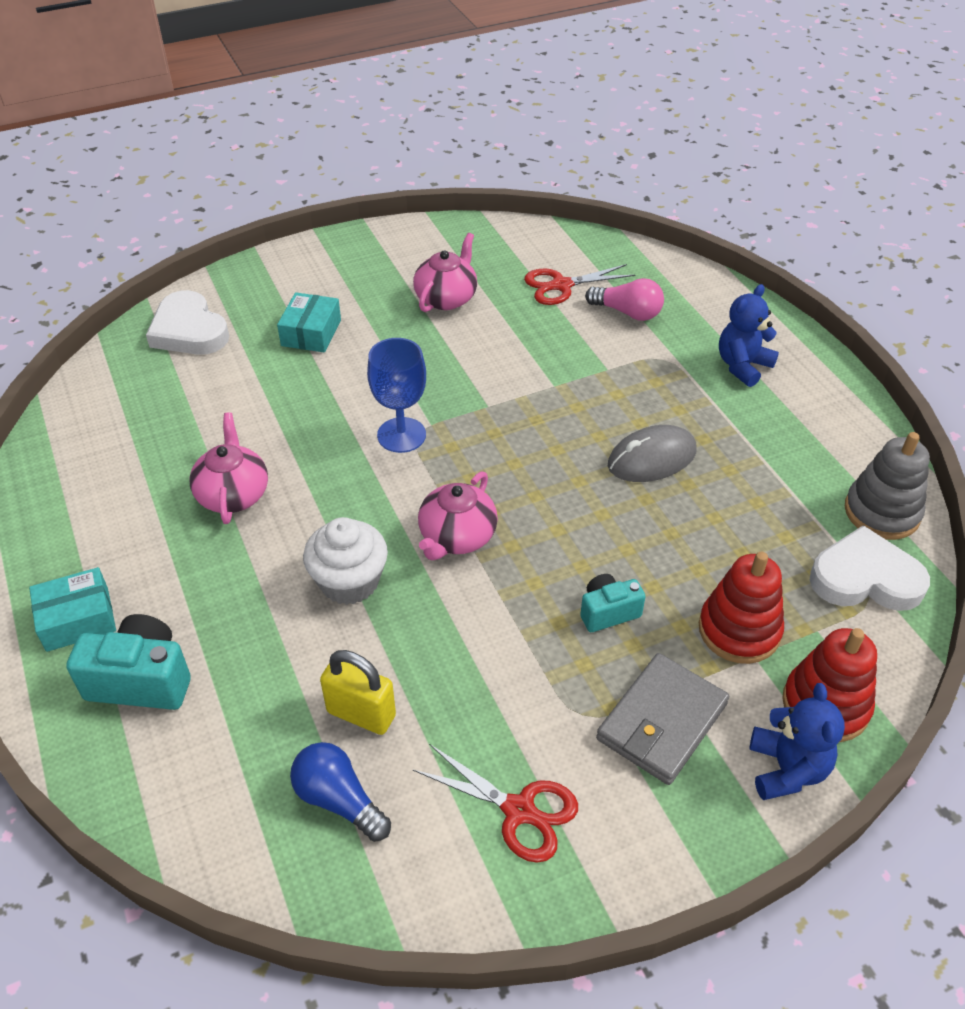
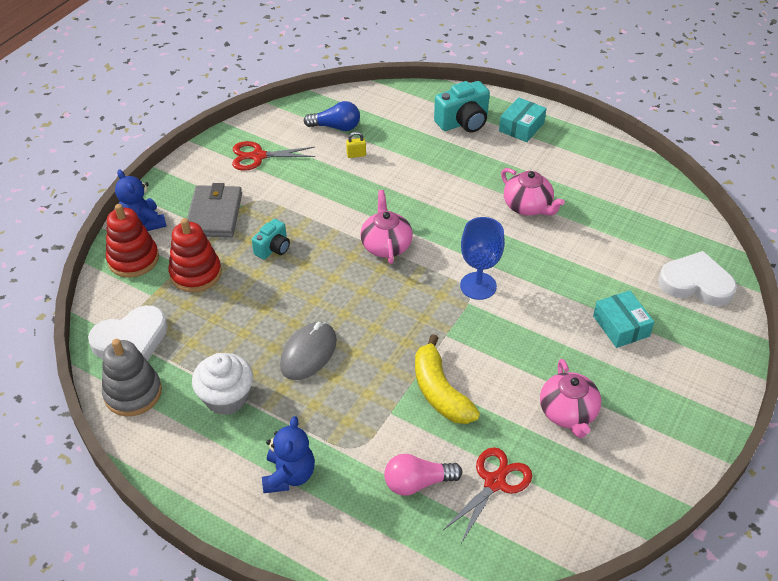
camera: 145 degrees right, 0 degrees up
(349, 581) = (419, 198): white cupcake -> white cupcake (226, 398)
(361, 714) = (356, 155): yellow padlock -> yellow padlock, size x0.53
(544, 363) = (440, 391): none -> yellow banana

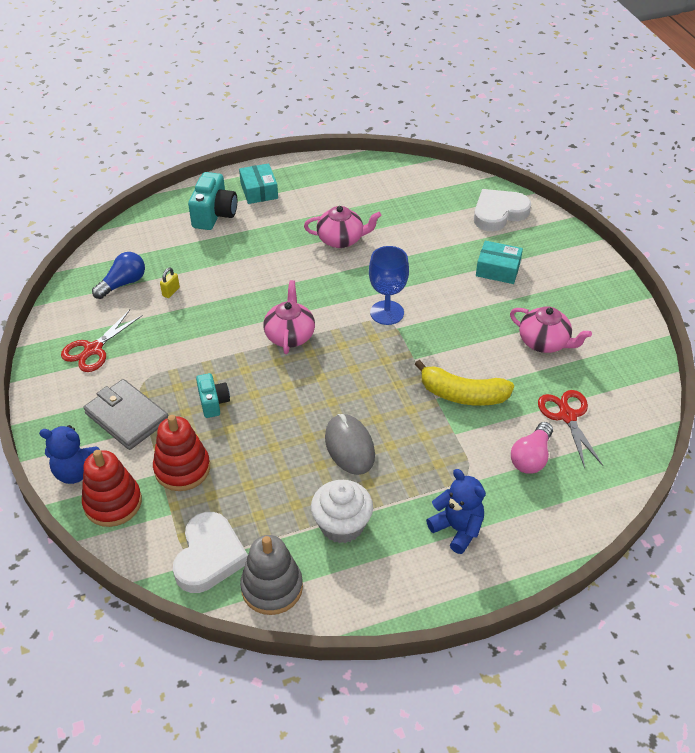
camera: 50 degrees left, 0 degrees up
(386, 245) = (290, 335): pink teapot -> pink teapot turned 60 degrees clockwise

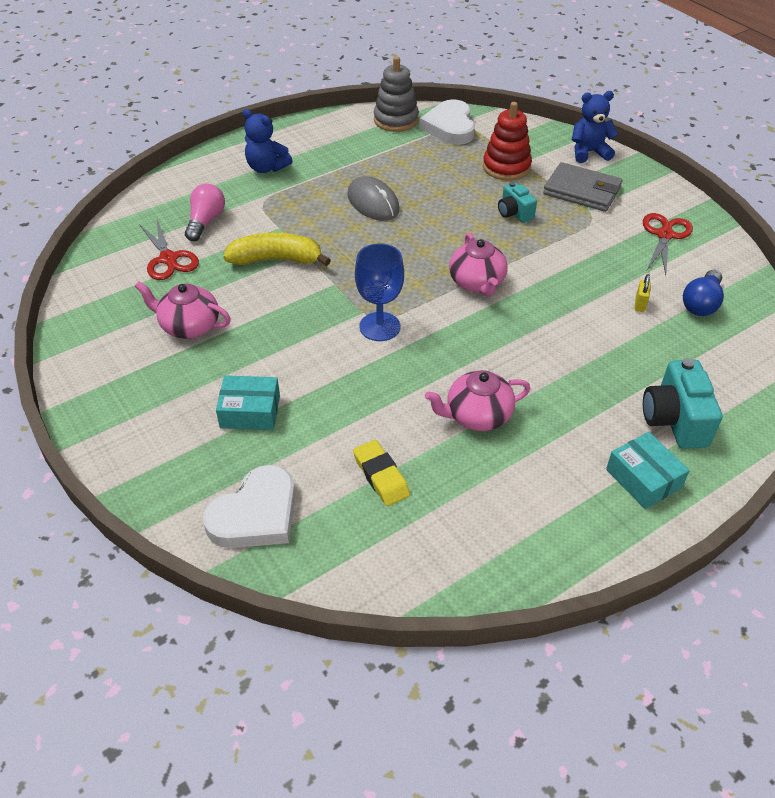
camera: 165 degrees right, 0 degrees up
(113, 503) = (543, 141): red stacking toy -> none
(342, 525) = (359, 156): white cupcake -> none
(417, 218) = (381, 476): none -> yellow eraser

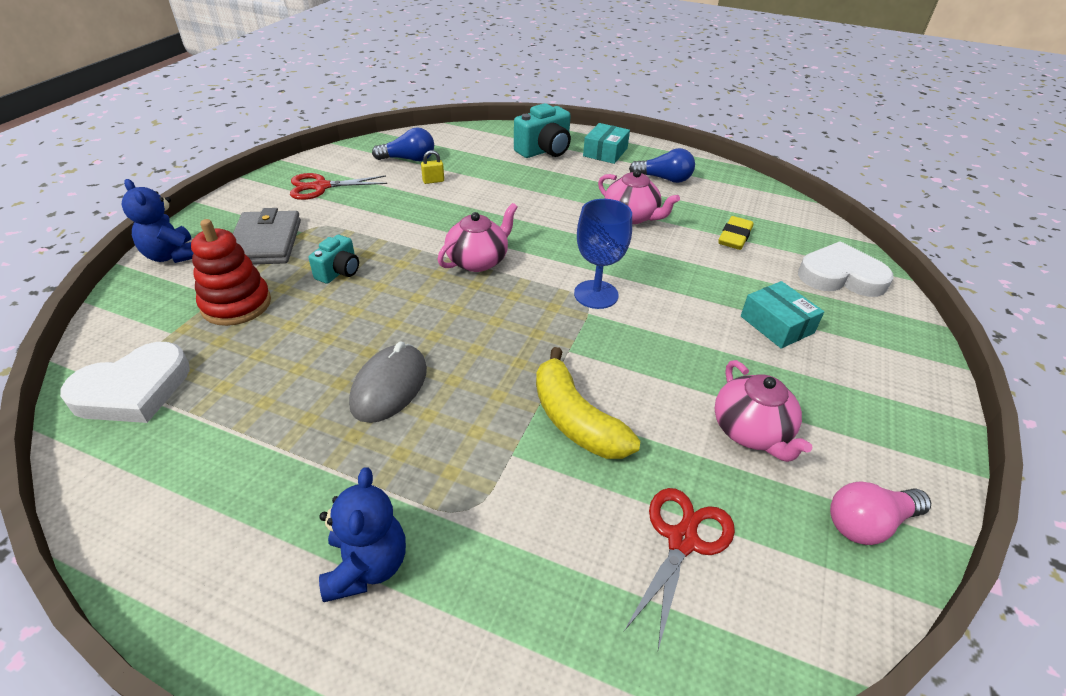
camera: 125 degrees left, 5 degrees down
(206, 221) = (568, 554): pink light bulb -> pink light bulb (868, 523)
(396, 120) = (123, 463): grey stacking toy -> none
(539, 496) = (664, 179): none -> blue light bulb

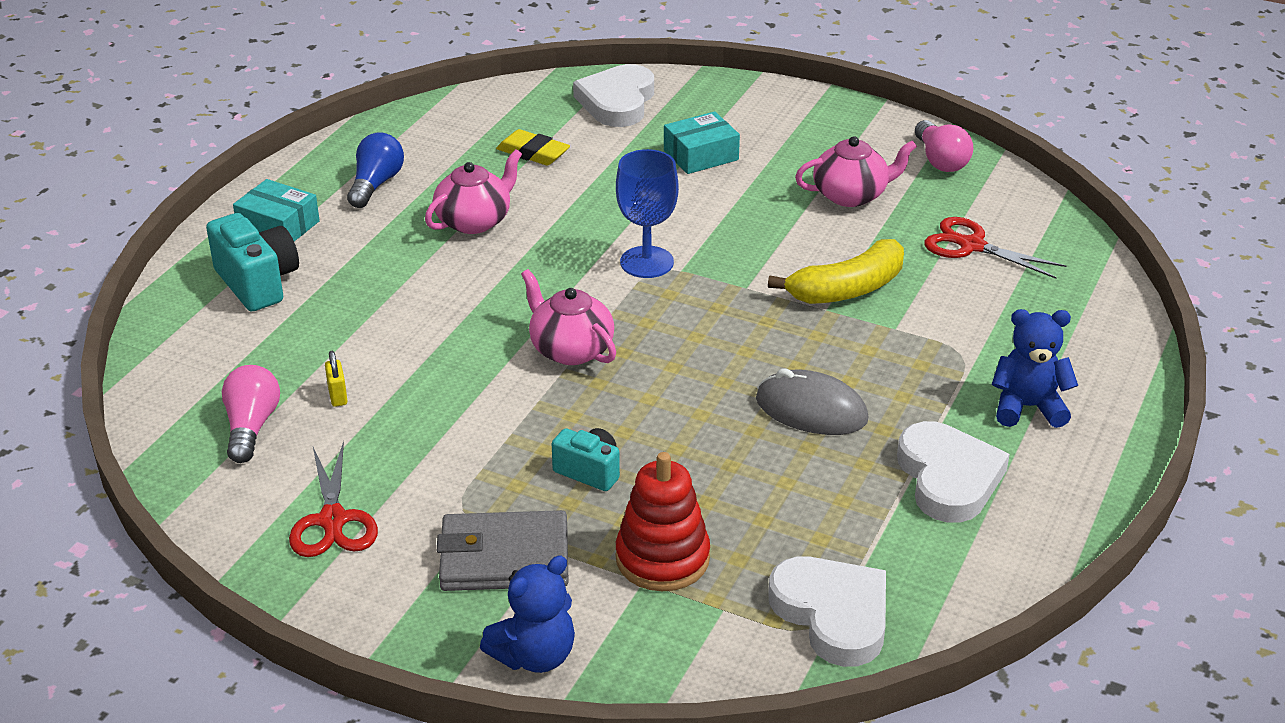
camera: 85 degrees left, 5 degrees down
(270, 480) = (948, 478): none -> white heart
(408, 159) = (251, 427): blue light bulb -> pink light bulb

